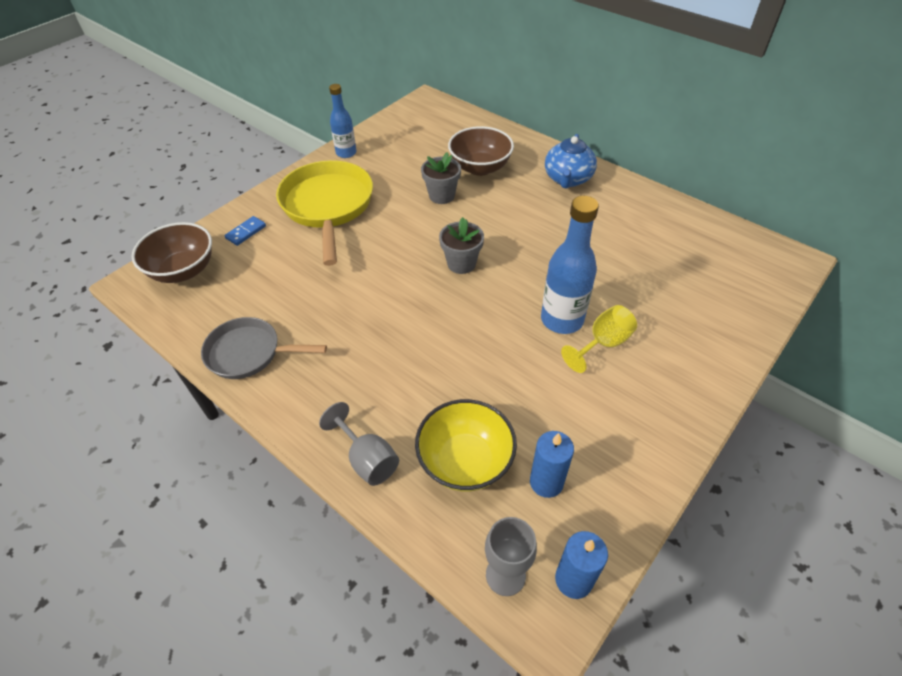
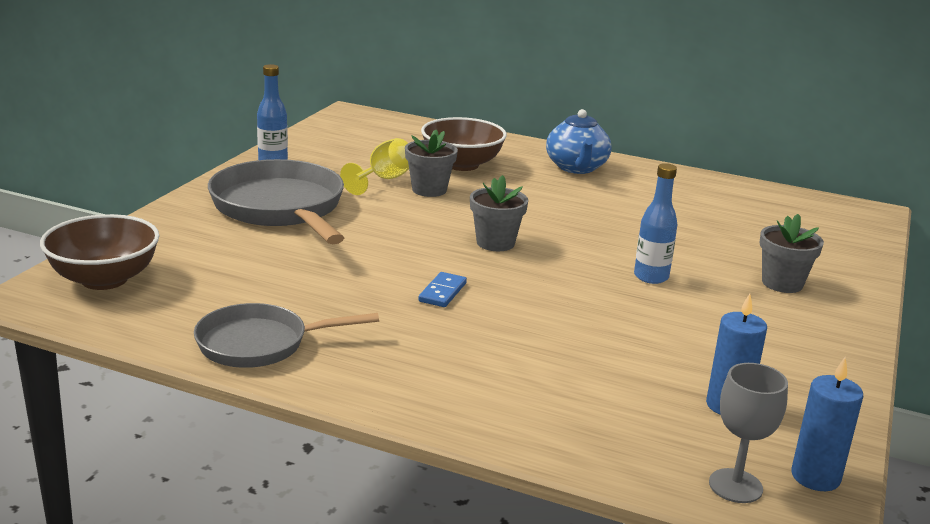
camera: 20 degrees left, 25 degrees down
(246, 232) = (176, 238): blue domino -> blue domino (442, 292)
(328, 206) = (280, 208): yellow pan -> grey pan
(367, 459) = (493, 416): grey goblet -> none
(465, 461) = (619, 402): yellow bowl -> none
(562, 320) = (651, 277): blue bottle -> blue bottle, size x0.63
(602, 344) = (712, 291): yellow goblet -> yellow goblet (383, 180)
(667, 343) = (782, 283): none -> grey flower pot

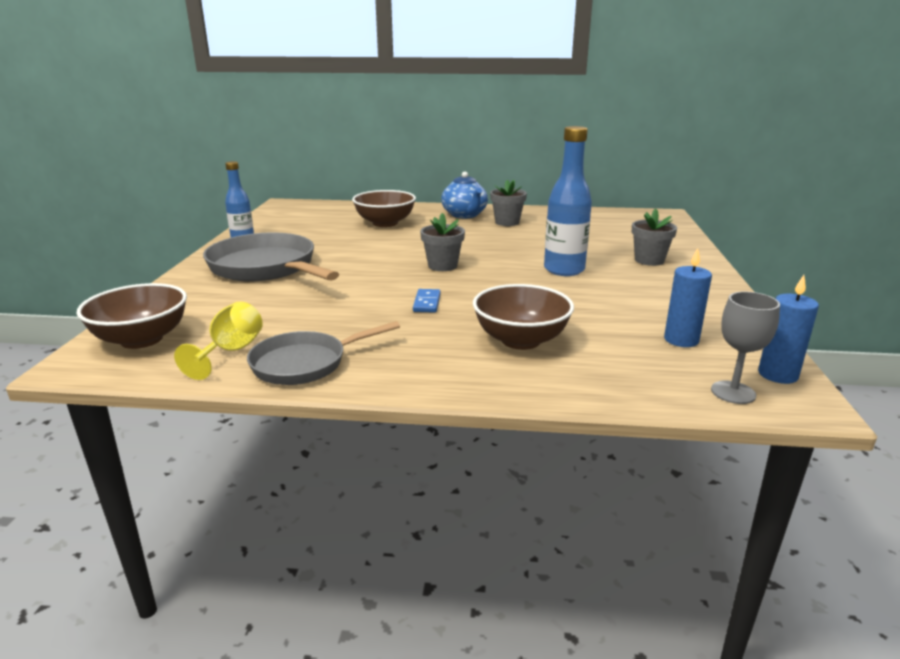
camera: 15 degrees left, 0 degrees up
(383, 180) = (334, 239): yellow goblet -> yellow goblet (230, 352)
(429, 190) = (372, 241): grey flower pot -> grey flower pot (507, 222)
(523, 365) = (521, 340): none -> brown bowl
(651, 277) = (564, 270): blue bottle -> blue bottle, size x1.58

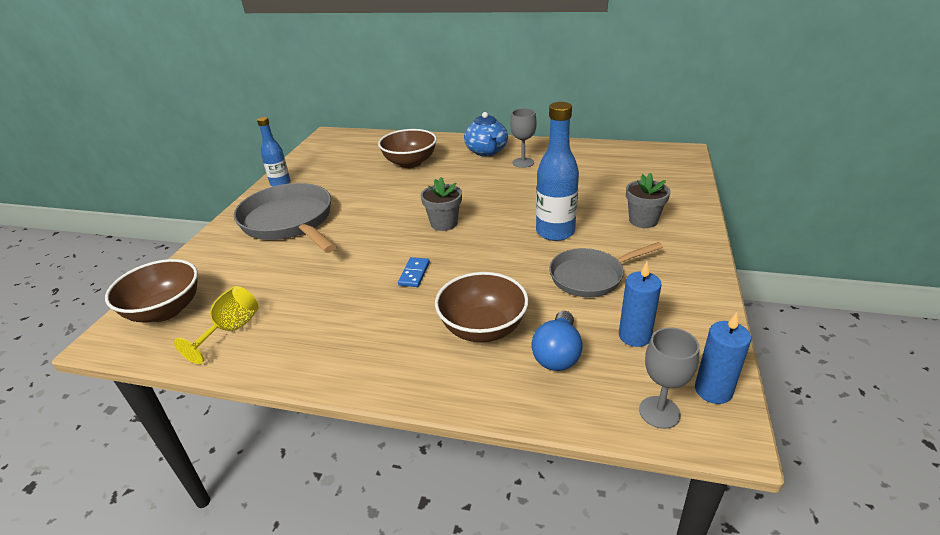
camera: 10 degrees right, 10 degrees up
(305, 363) = (287, 348): grey pan -> grey pan (590, 276)
(507, 222) = (523, 162): grey flower pot -> grey goblet
(609, 356) = (557, 354): none -> blue light bulb

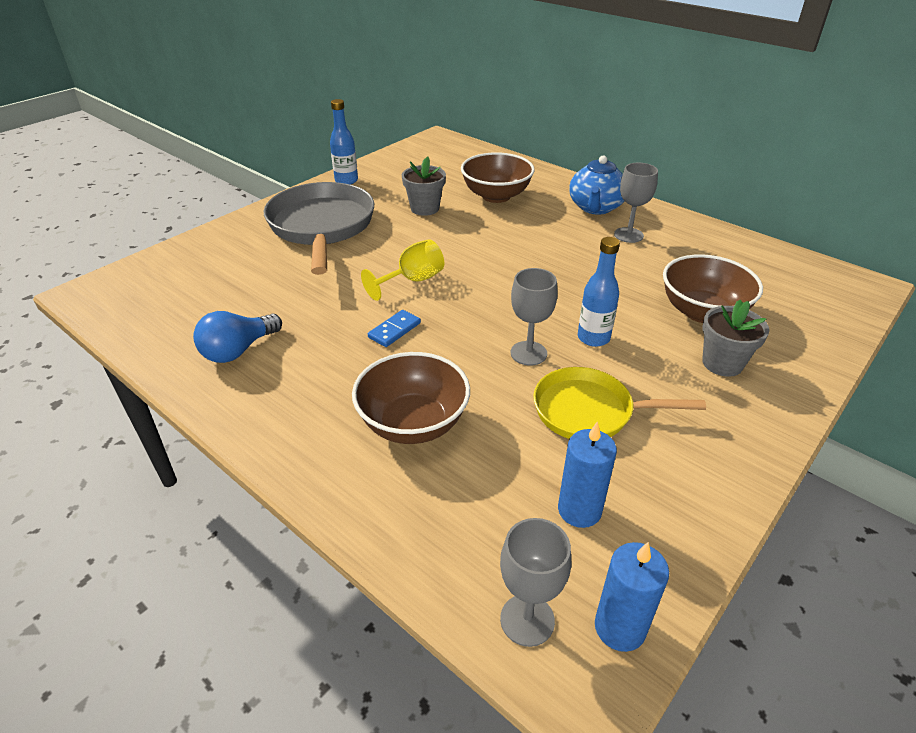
camera: 25 degrees right, 5 degrees up
(165, 311) = (147, 282): brown bowl -> brown bowl (702, 312)
(231, 330) = (183, 324): yellow goblet -> yellow goblet (412, 281)
(444, 223) = (473, 282): grey flower pot -> grey flower pot (425, 208)
(522, 256) = (528, 353): none -> grey goblet
(555, 232) = (593, 338): blue bottle -> blue bottle, size x0.63
(557, 354) = (469, 491): blue light bulb -> blue light bulb (238, 350)
(590, 276) = (589, 411): grey pan -> yellow pan

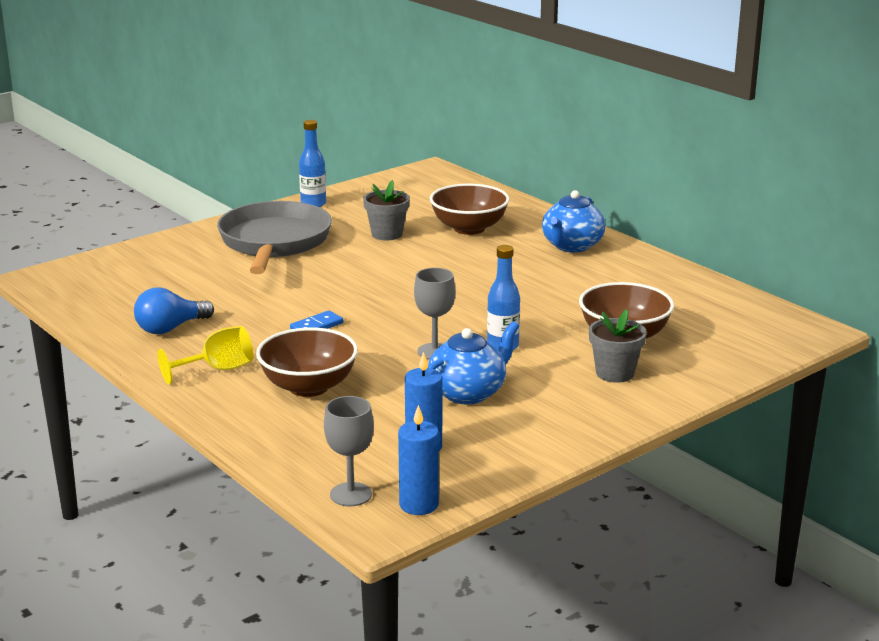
camera: 10 degrees right, 15 degrees down
(412, 281) = (348, 292): yellow goblet -> yellow goblet (218, 369)
(589, 411) = (468, 393): yellow pan -> blue teapot
(628, 235) = (592, 272): grey goblet -> none

